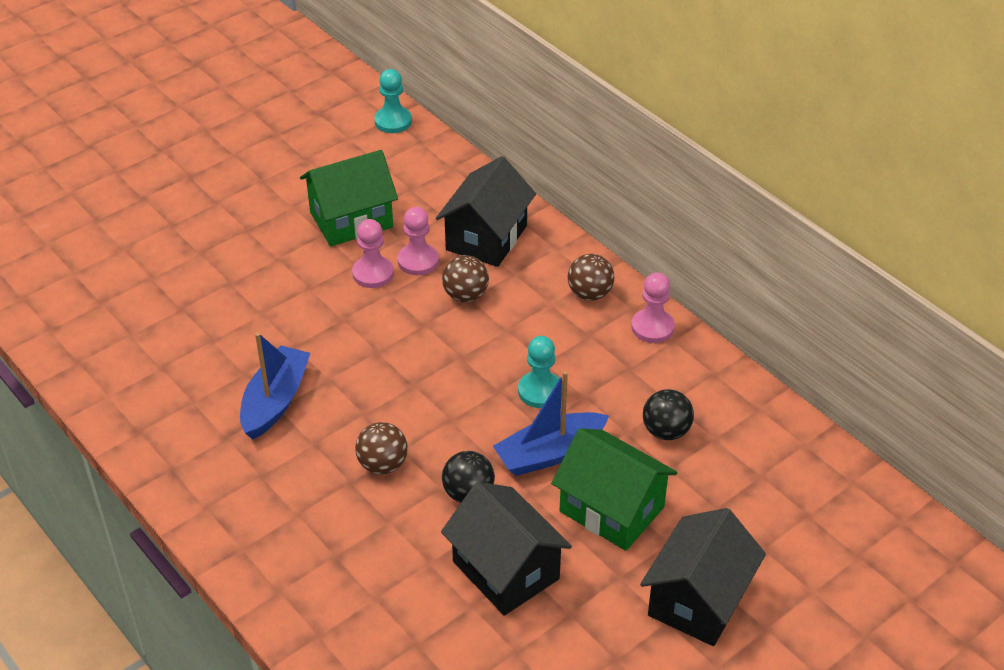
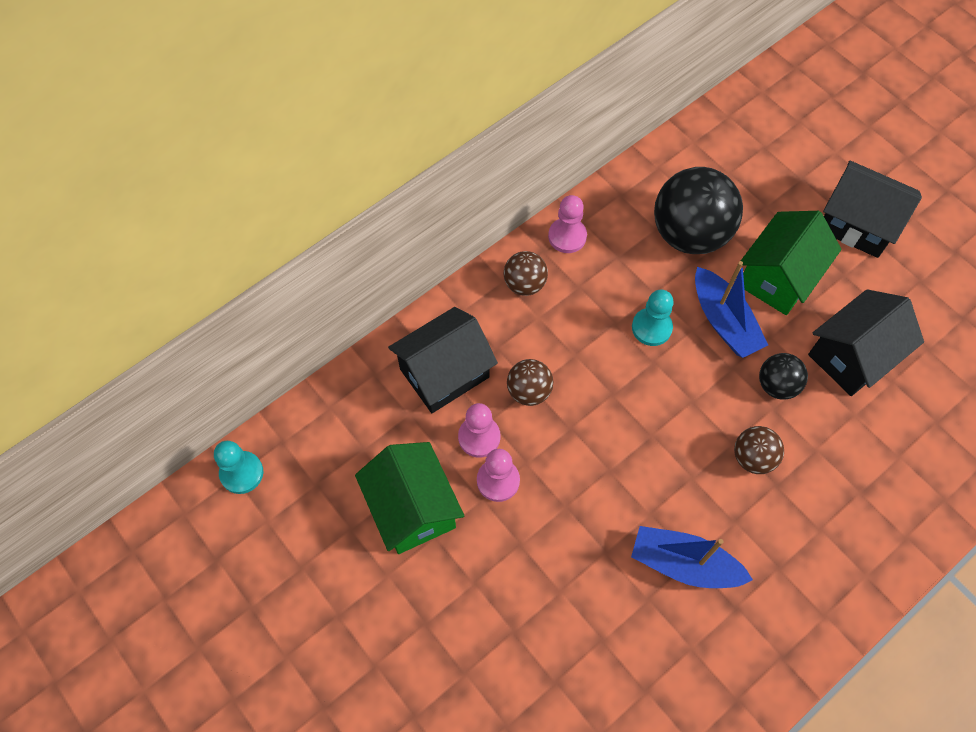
camera: 90 degrees left, 20 degrees up
(486, 238) = (444, 373): black house -> black house turned 60 degrees counterclockwise
(666, 431) = (689, 234): black ball -> black ball, size x1.97

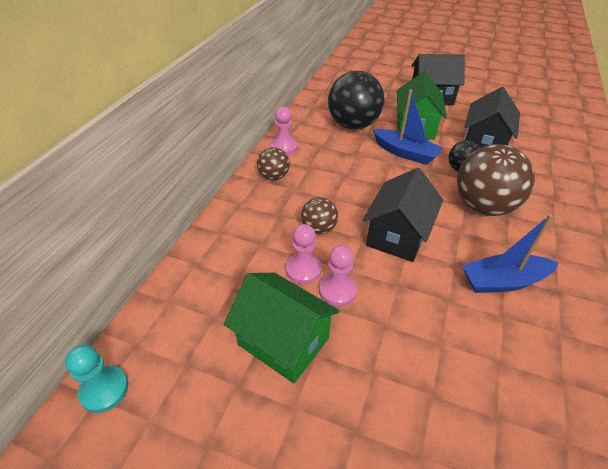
camera: 30 degrees left, 20 degrees down
(444, 373) = (251, 242): black house -> black house (397, 235)
(651, 328) = (368, 169): turquoise pawn -> none
(753, 458) = (483, 206): brown ball -> brown ball, size x1.97

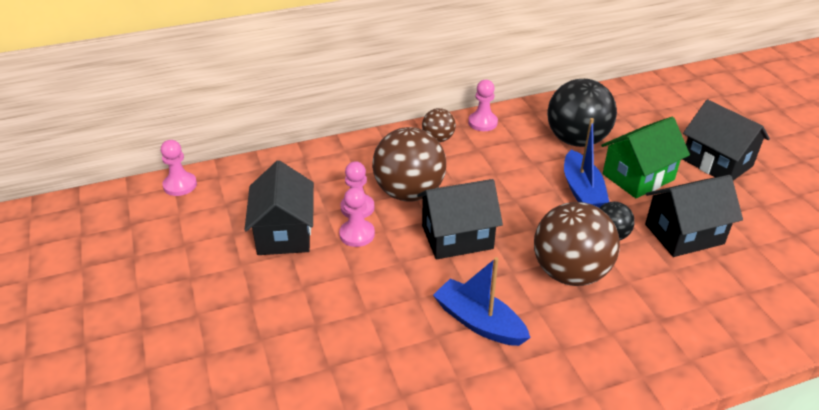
camera: 50 degrees right, 5 degrees down
(104, 390) = (180, 185): turquoise pawn -> pink pawn
(283, 341) = (284, 233): green house -> black house
(318, 229) = (409, 193): brown ball -> brown ball, size x1.97

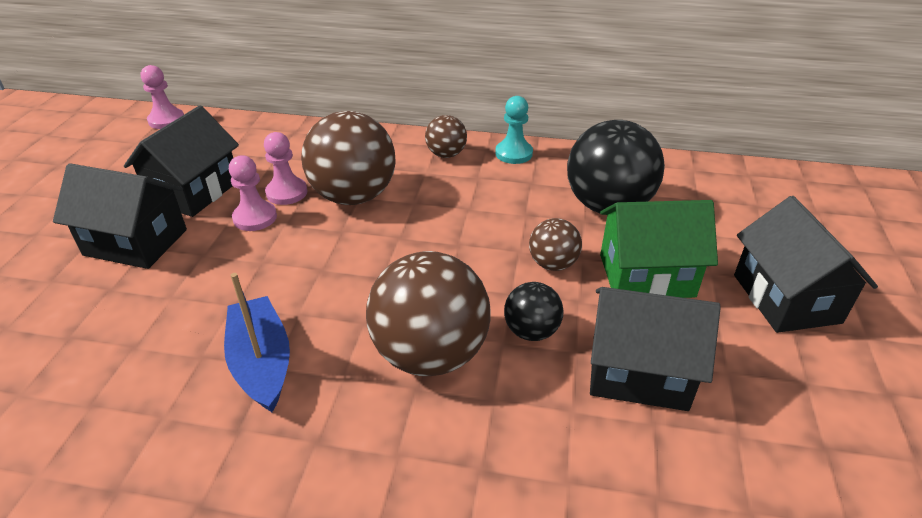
camera: 30 degrees right, 0 degrees up
(457, 237) = (348, 260): black house -> black house (135, 242)
(482, 122) = (513, 153): pink pawn -> turquoise pawn
(582, 190) = (552, 264): blue boat -> brown ball

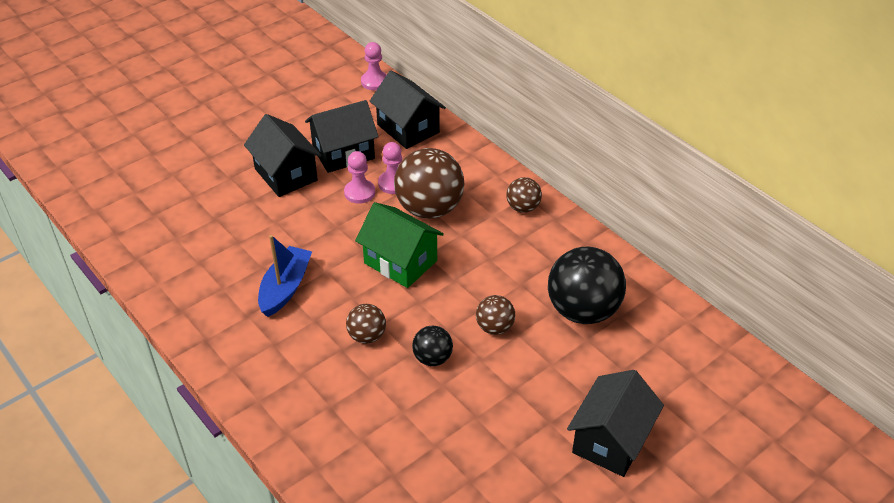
camera: 40 degrees right, 5 degrees up
(430, 354) = (367, 336): brown ball -> brown ball, size x0.51
(513, 153) = (570, 232): turquoise pawn -> none
(638, 372) = (461, 417): black house -> black house (408, 128)
(646, 275) = (542, 370): green house -> green house (400, 262)

